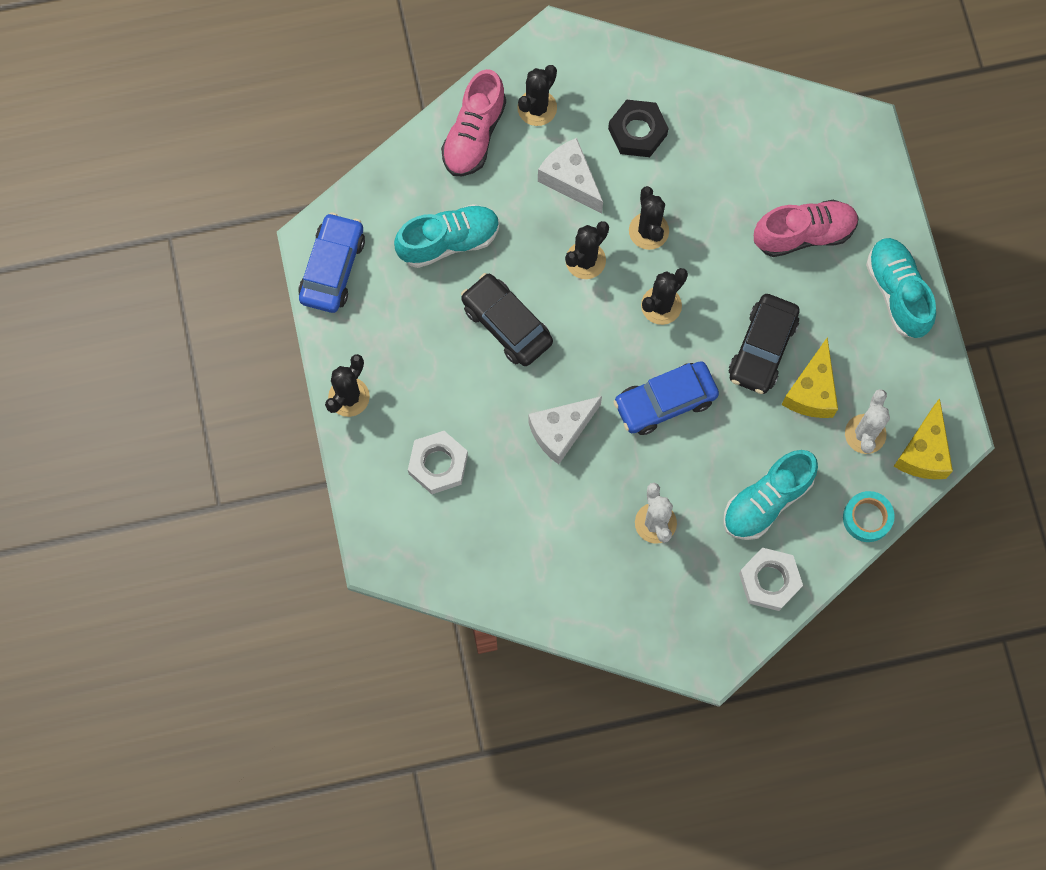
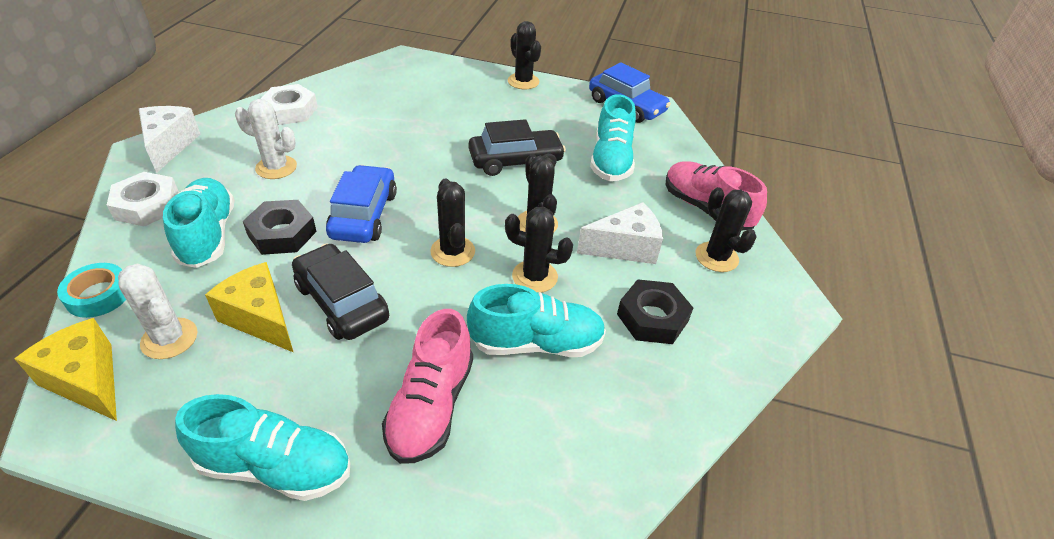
camera: 115 degrees right, 30 degrees down
(438, 464) = (439, 96): white nut -> white nut (290, 111)
(561, 431) = (402, 152): white cheese -> white cheese (169, 145)
(712, 197) = (536, 343): none -> turquoise shoe
(727, 447) = (282, 233): none -> black nut

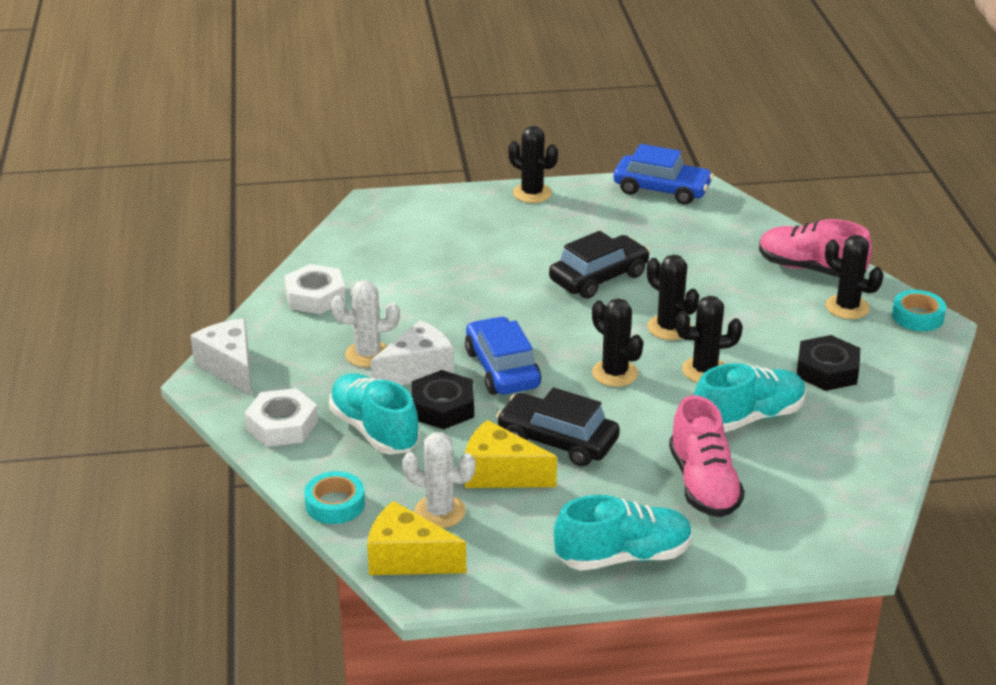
camera: 20 degrees left, 10 degrees down
(611, 160) = (690, 250): turquoise shoe -> none
(625, 247) = (763, 323): white cheese -> white cheese (417, 370)
(782, 289) = (917, 316): none -> turquoise tape

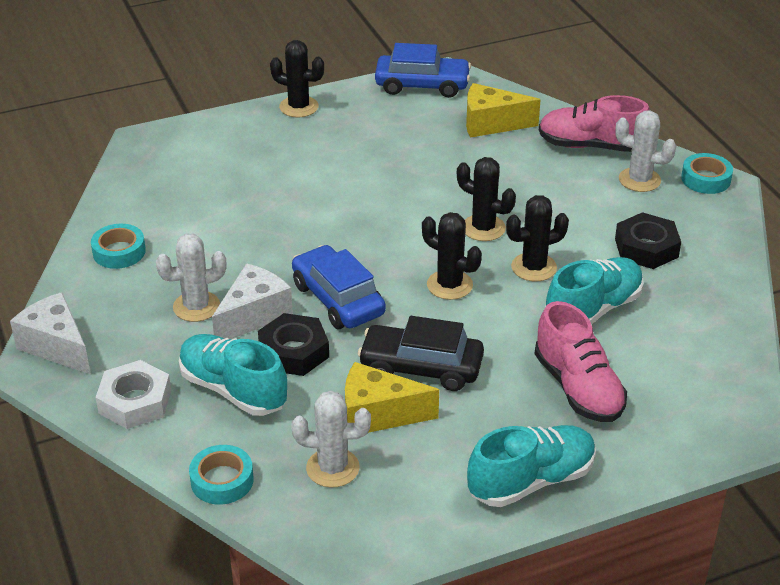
camera: 15 degrees left, 5 degrees up
(315, 296) = (119, 252): white nut -> turquoise tape
(407, 559) = (319, 527): yellow cheese -> yellow cheese (491, 124)
(598, 278) = (396, 186): black car -> none
(847, 307) = (639, 180): black cactus -> white cactus

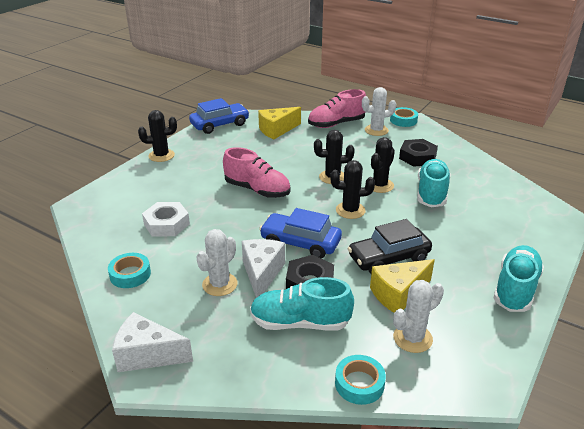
camera: 35 degrees left, 5 degrees down
(135, 401) = (244, 363): white nut -> white nut (166, 224)
(578, 388) = (473, 232): pink shoe -> pink shoe (257, 190)

